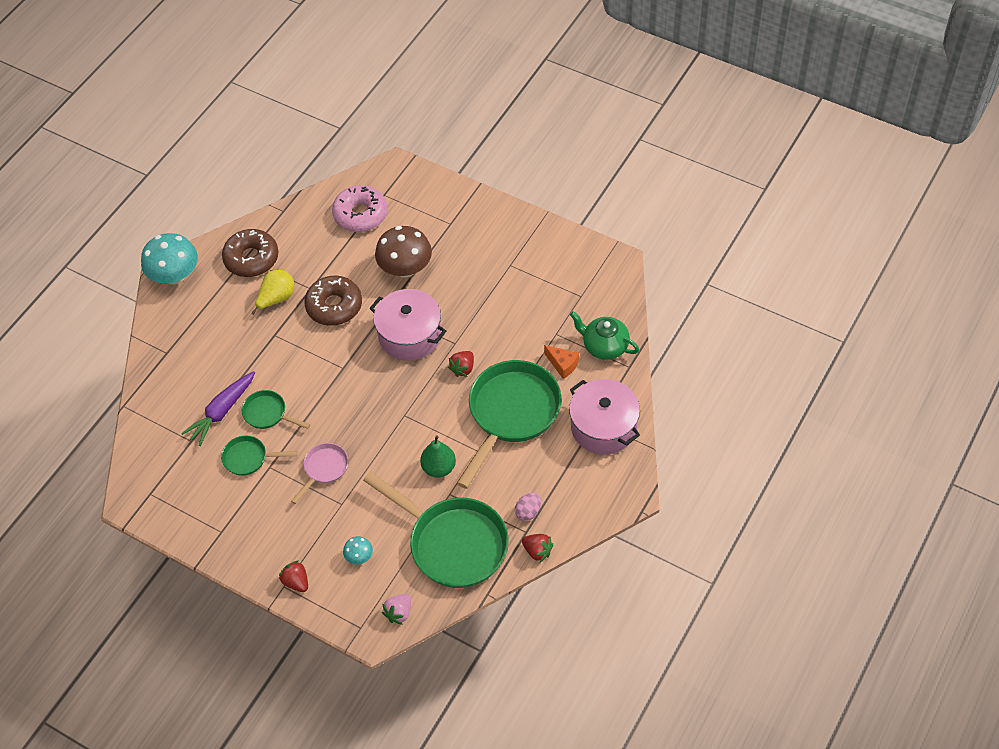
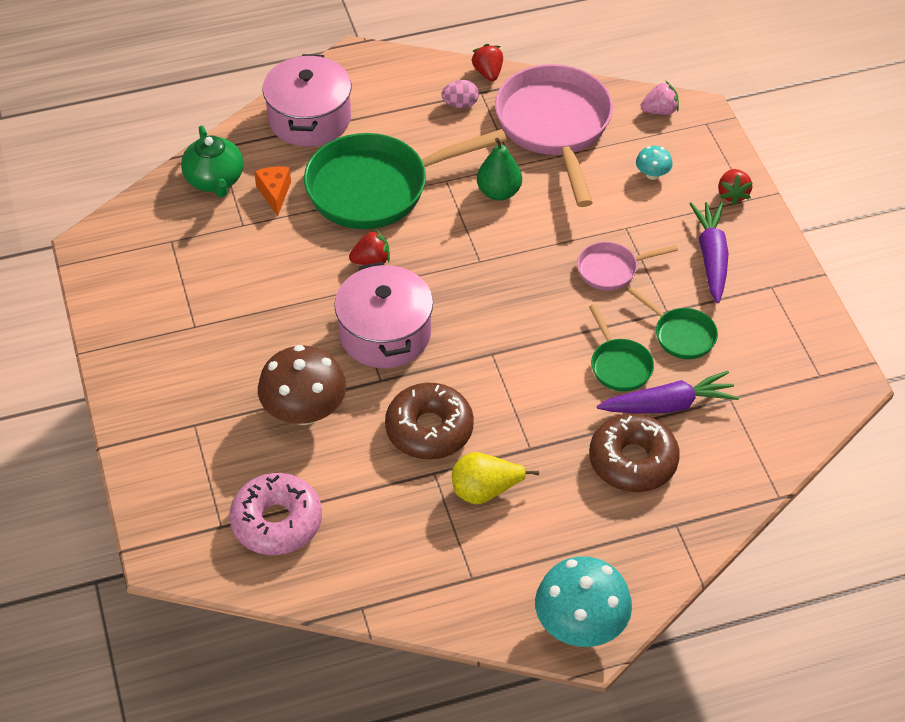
camera: 140 degrees left, 5 degrees down
(251, 258) = (464, 570): brown donut -> brown donut (633, 461)
(273, 524) = (711, 257): none -> purple carrot
(452, 543) = (555, 127): green pan -> pink pan

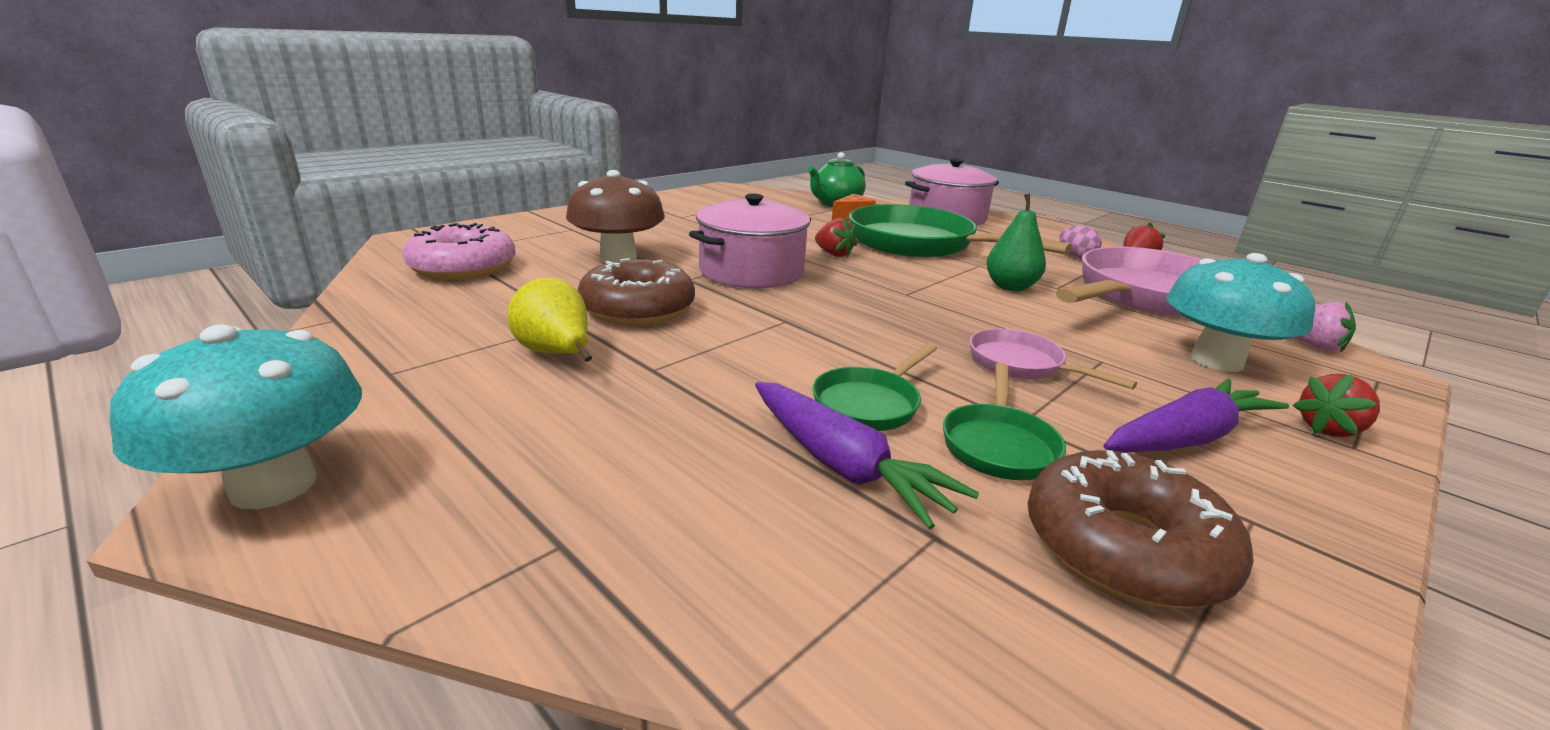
camera: 60 degrees right, 25 degrees down
(633, 461) = (690, 457): brown donut -> brown donut (1124, 548)
(652, 174) = (1216, 361): turquoise mushroom -> turquoise mushroom, size x2.14

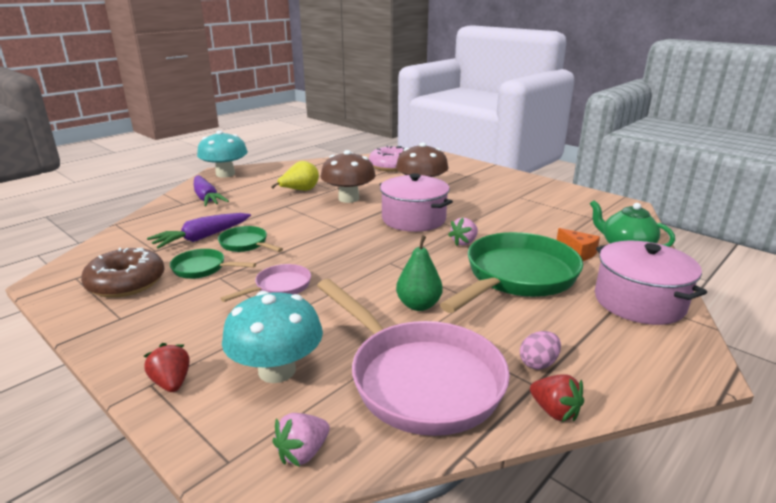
camera: 90 degrees right, 0 degrees up
(638, 309) = (348, 198): brown donut -> brown mushroom
(834, 254) = (464, 242): red strawberry -> pink strawberry
(1186, 438) = (187, 321): purple carrot -> purple carrot (206, 198)

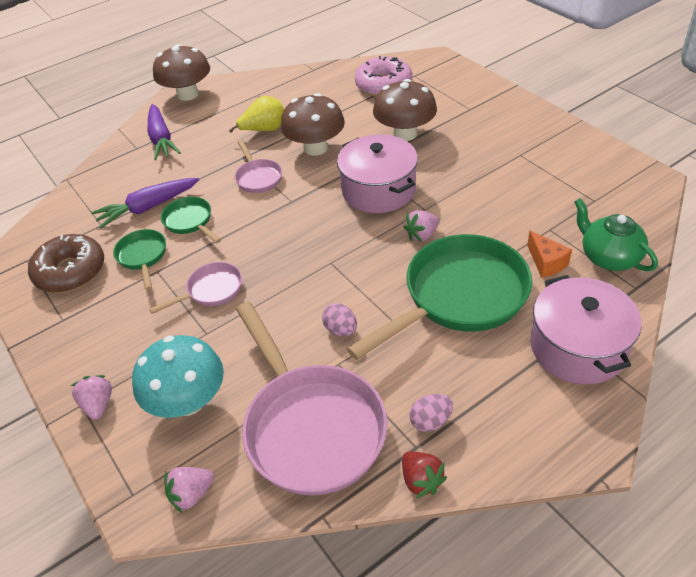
camera: 15 degrees right, 20 degrees up
(172, 383) = (98, 405): red strawberry -> pink strawberry
(203, 268) = (143, 257): green pan -> green pan turned 45 degrees clockwise
(225, 174) = (187, 94): turquoise mushroom -> brown mushroom
(303, 216) = (258, 177): none -> pink pan
(418, 305) = (341, 330): green pear -> pink egg

